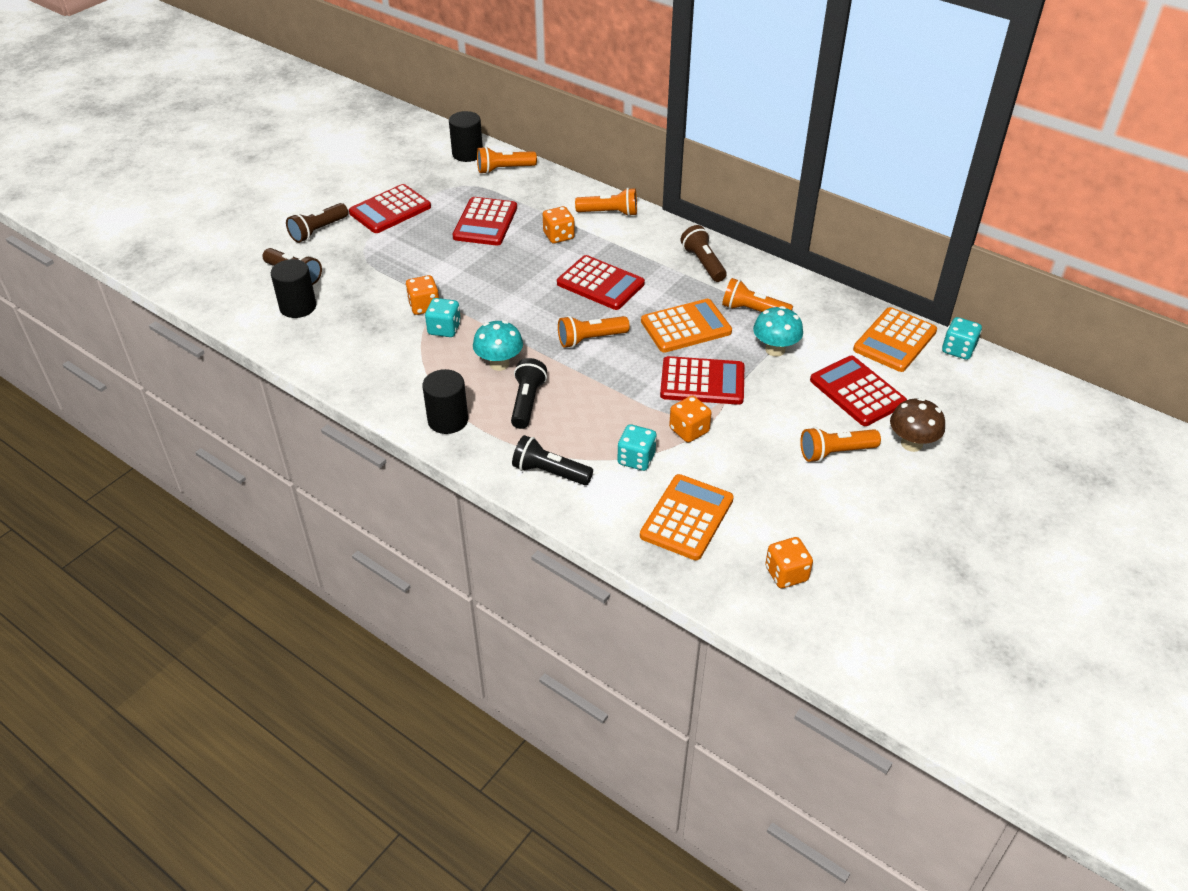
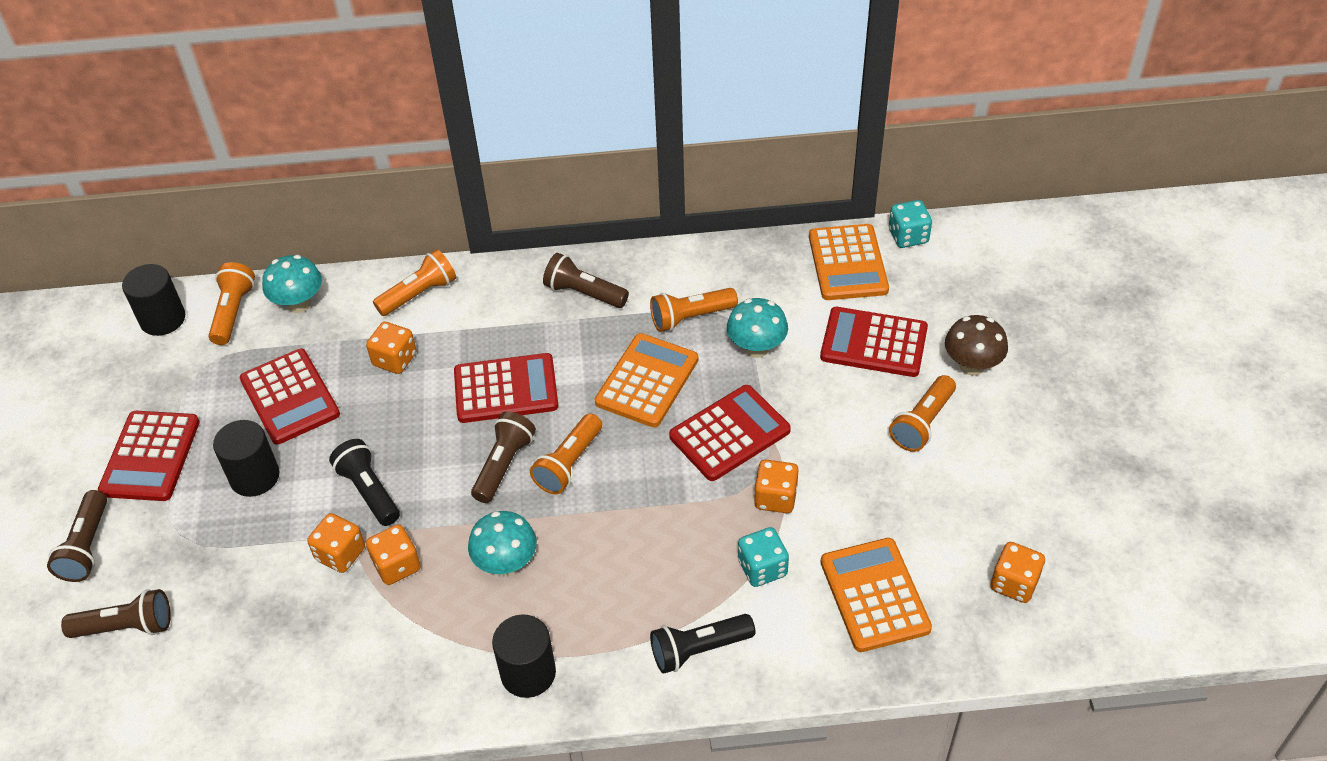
camera: 40 degrees left, 5 degrees up
(298, 307) = (183, 665): black cylinder -> black cylinder (254, 476)
(444, 329) = (397, 565): turquoise dice -> orange dice
(504, 169) = (233, 312): orange flashlight -> orange flashlight turned 150 degrees clockwise
(527, 402) = (587, 587): black flashlight -> black flashlight (369, 491)
(541, 183) = (299, 304): none -> turquoise mushroom
(554, 318) = (504, 465): none -> brown flashlight

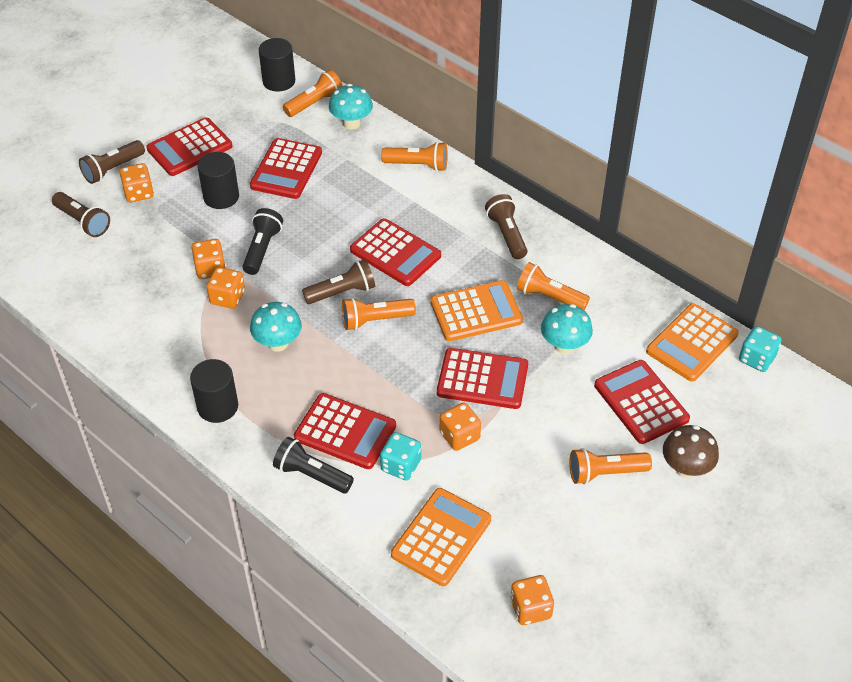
camera: 45 degrees right, 0 degrees up
(395, 359) = (360, 191): orange dice -> orange dice (139, 193)
(676, 584) = (345, 432): none -> red calculator

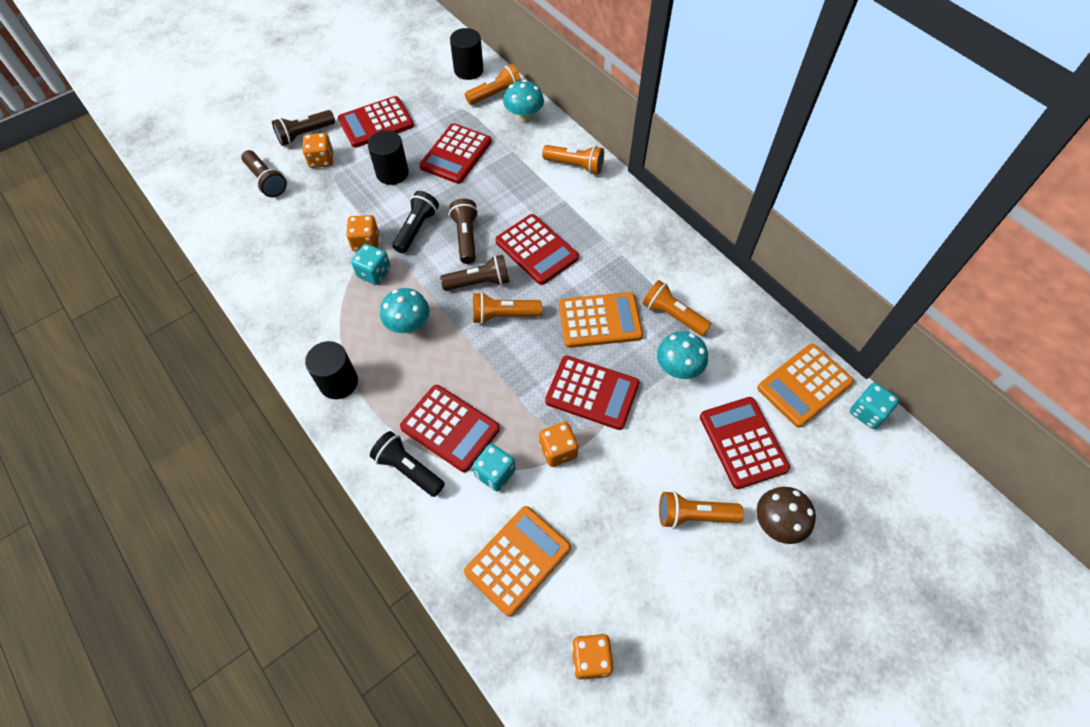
camera: 10 degrees right, 10 degrees up
(227, 298) = (374, 273): orange dice -> turquoise dice
(507, 234) = (644, 245): brown flashlight -> brown flashlight (466, 237)

